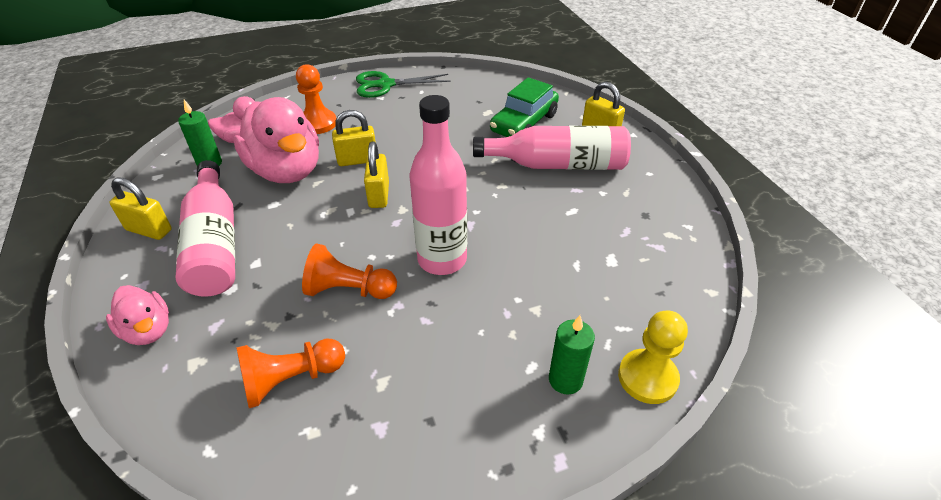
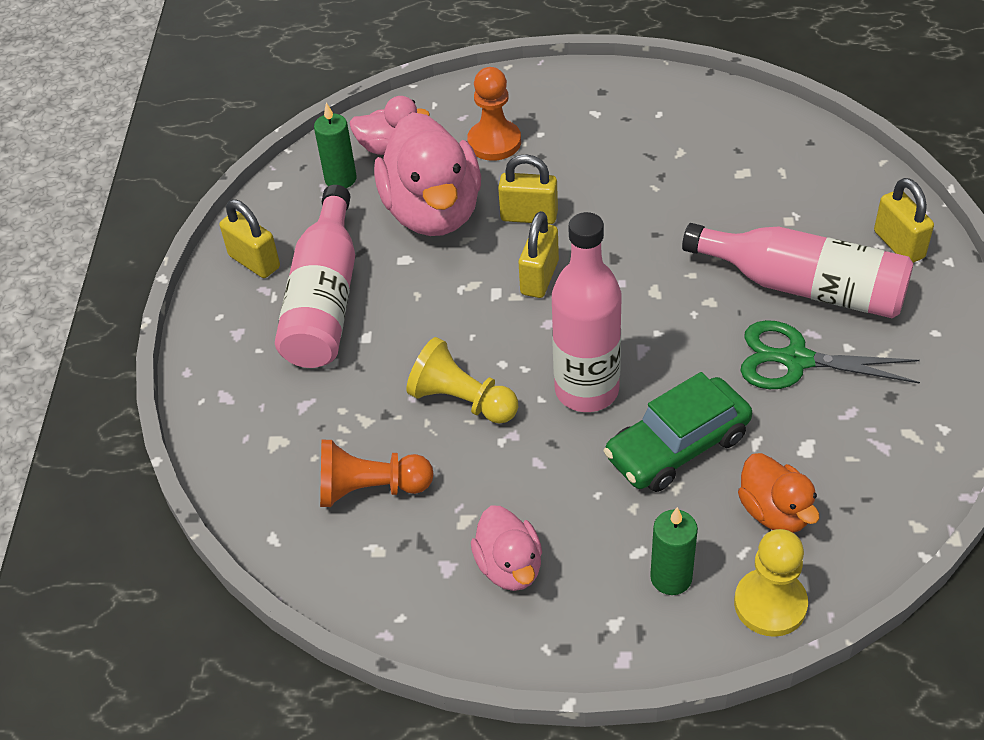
camera: 25 degrees right, 5 degrees up
(148, 330) = (235, 391): pink duck -> pink duck (509, 566)
(349, 290) = (462, 400): orange pawn -> yellow pawn
(385, 85) = (610, 91): green scissors -> green scissors (796, 360)
(524, 123) = (789, 204): green car -> green car (677, 447)
(614, 308) = (774, 512): none -> orange duck

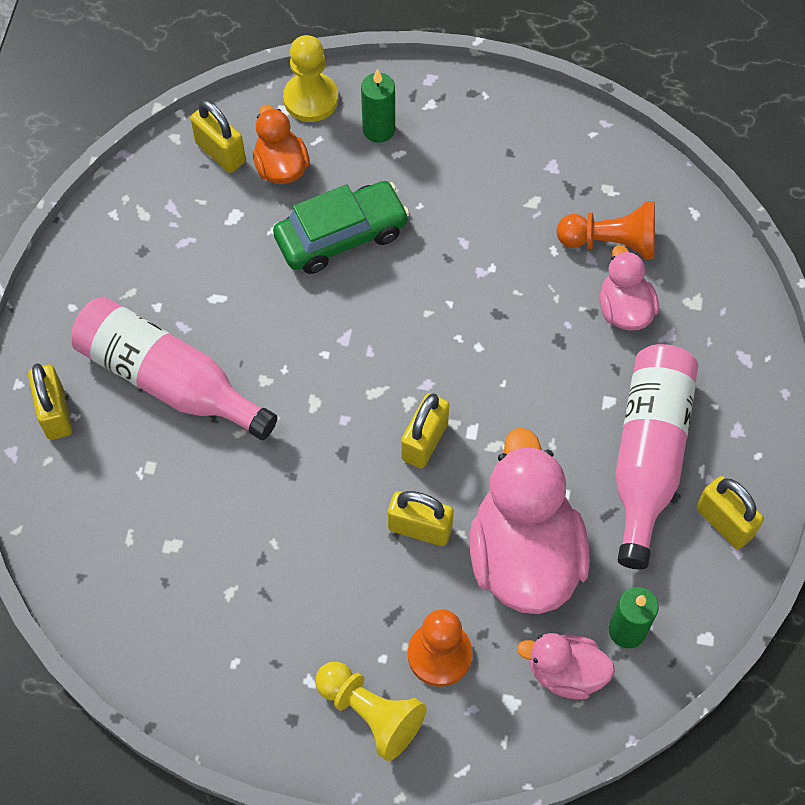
camera: 175 degrees left, 15 degrees up
(462, 400) = (521, 313): yellow pawn -> yellow pawn (370, 713)
(509, 566) = (502, 158): pink duck -> pink duck (624, 309)
(586, 390) = (406, 304): pink bottle -> none
(796, 360) = (209, 301): green scissors -> none
(854, 517) = (220, 152): none -> yellow padlock

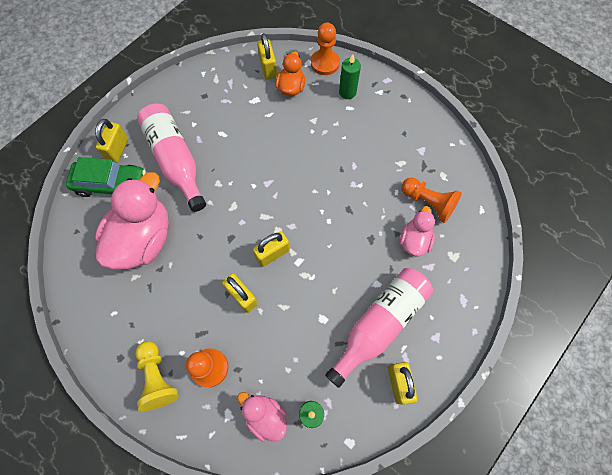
camera: 30 degrees right, 5 degrees up
(311, 99) = (325, 63): yellow pawn -> orange pawn
(341, 235) = (298, 133): green car -> green car (111, 184)
(524, 555) = (283, 340): pink duck -> pink duck (143, 239)

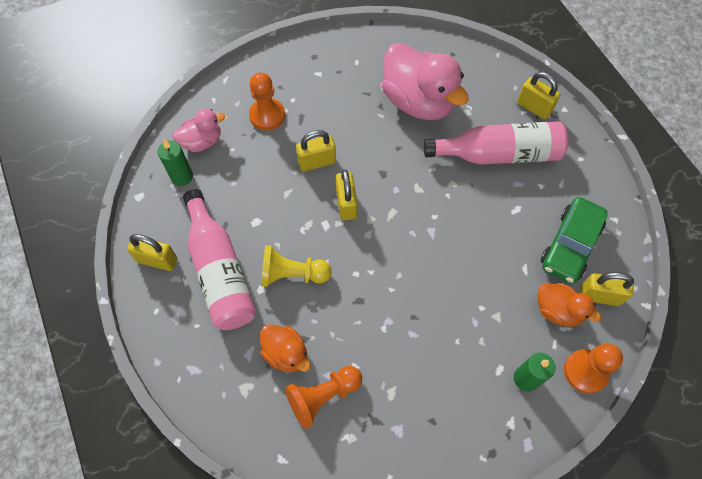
camera: 115 degrees right, 5 degrees down
(111, 184) = (493, 92): green car -> green car (570, 245)
(157, 377) = (282, 77): yellow pawn -> yellow pawn (292, 274)
(414, 240) = (286, 353): pink duck -> orange duck

